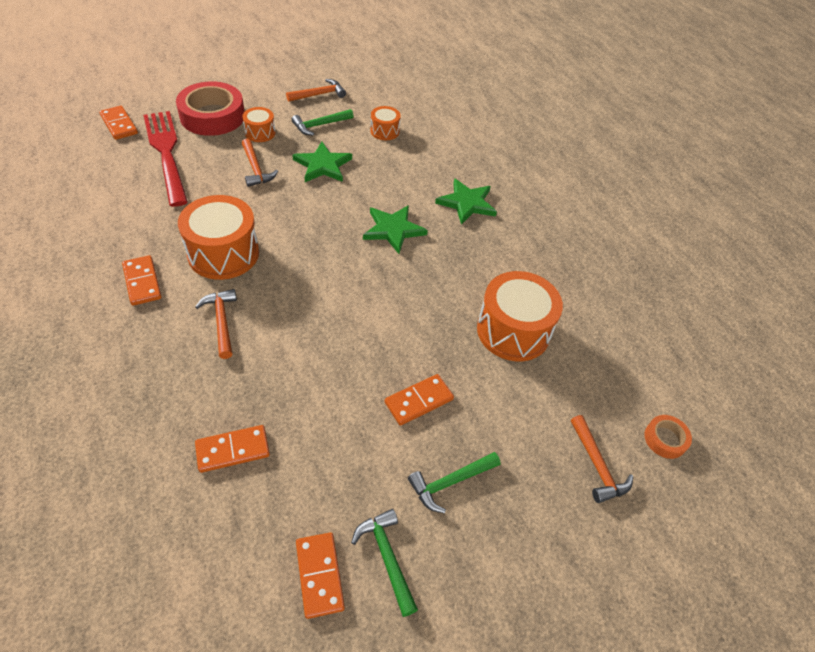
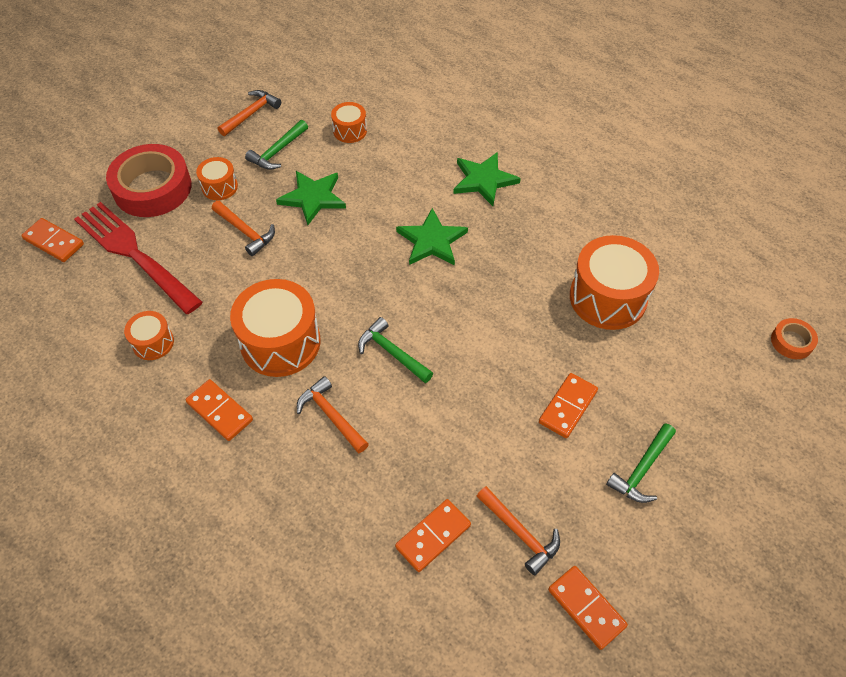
camera: 20 degrees left, 5 degrees up
(133, 215) = (153, 342): none -> orange drum
(387, 557) = (631, 562): green hammer -> green hammer (392, 352)
(597, 466) = (752, 393): orange hammer -> orange hammer (520, 533)

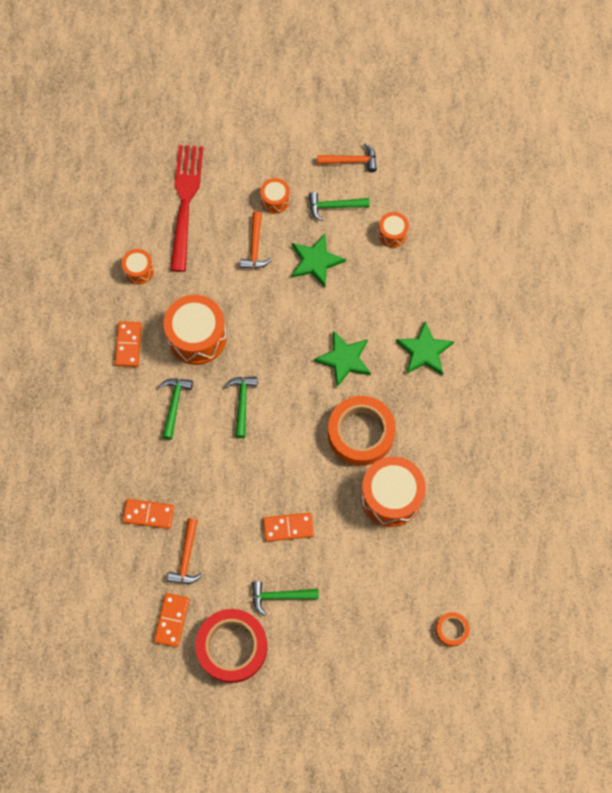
camera: 50 degrees right, 15 degrees up
(54, 242) = (155, 151): orange domino -> none
(152, 188) = (240, 163): red tape -> red tape (232, 647)
(331, 415) = (174, 404): orange hammer -> green hammer
(519, 278) = (361, 433): none -> orange tape

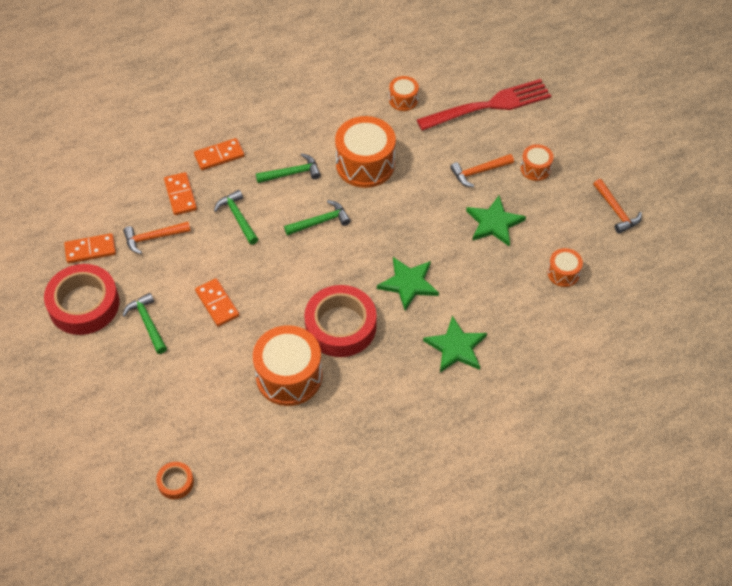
camera: 65 degrees right, 15 degrees down
(128, 345) = (329, 120): orange domino -> orange domino (219, 156)
(334, 206) = (559, 216): green hammer -> green hammer (238, 217)
(361, 433) = (340, 326): orange tape -> red tape

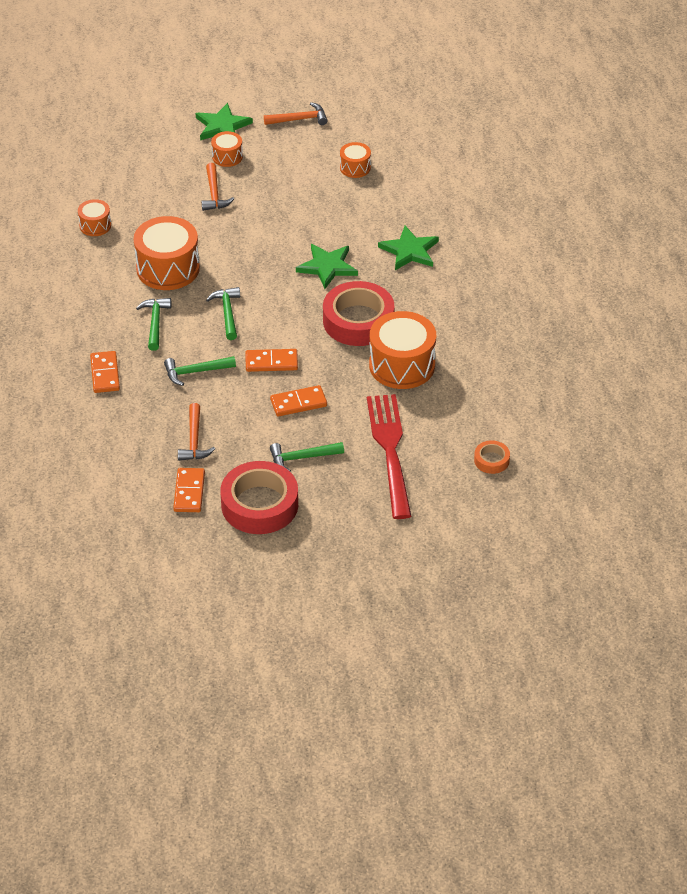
camera: 75 degrees left, 10 degrees down
(180, 195) = (146, 411): orange domino -> orange domino (271, 362)
(489, 105) = (133, 169): red fork -> red fork (390, 450)
(494, 223) = (280, 197): green star -> green star (222, 126)

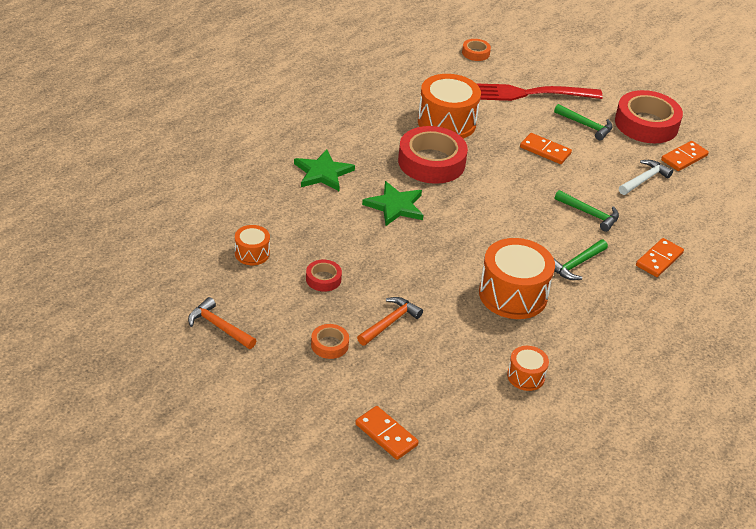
camera: 135 degrees left, 5 degrees down
(194, 440) = (644, 179): orange hammer -> white hammer
(222, 126) = (288, 376): green star -> none
(227, 156) = (329, 345): orange drum -> orange tape
(227, 313) = (513, 232): green hammer -> none
(271, 362) = (528, 182): orange domino -> orange domino (386, 434)
(290, 187) = (323, 279): none -> red tape
(390, 450) = (526, 94): red fork -> red fork turned 45 degrees clockwise

